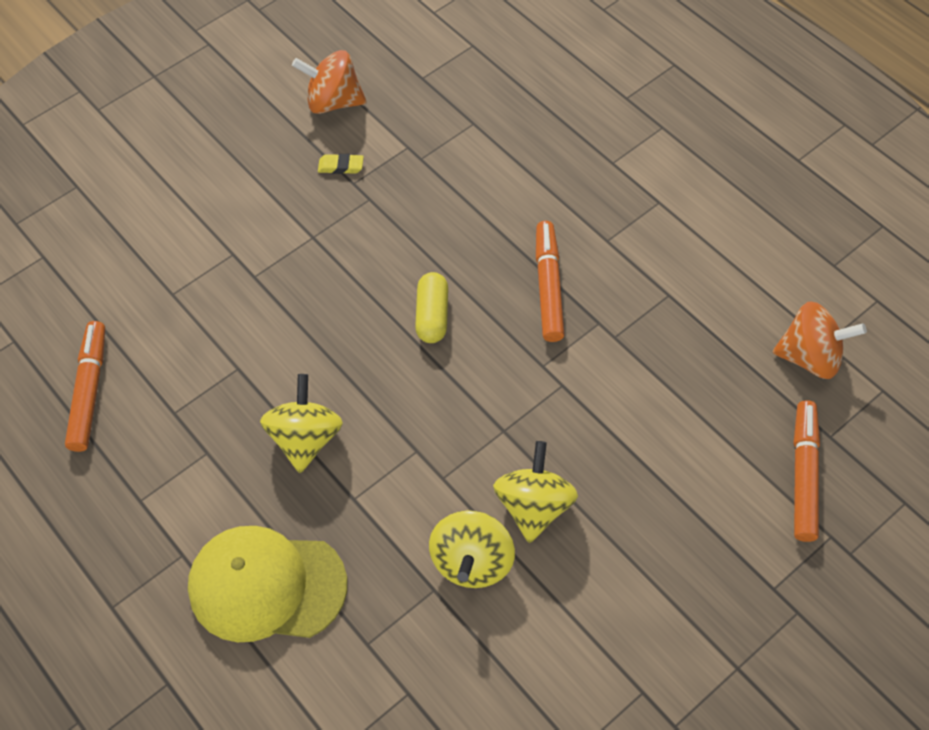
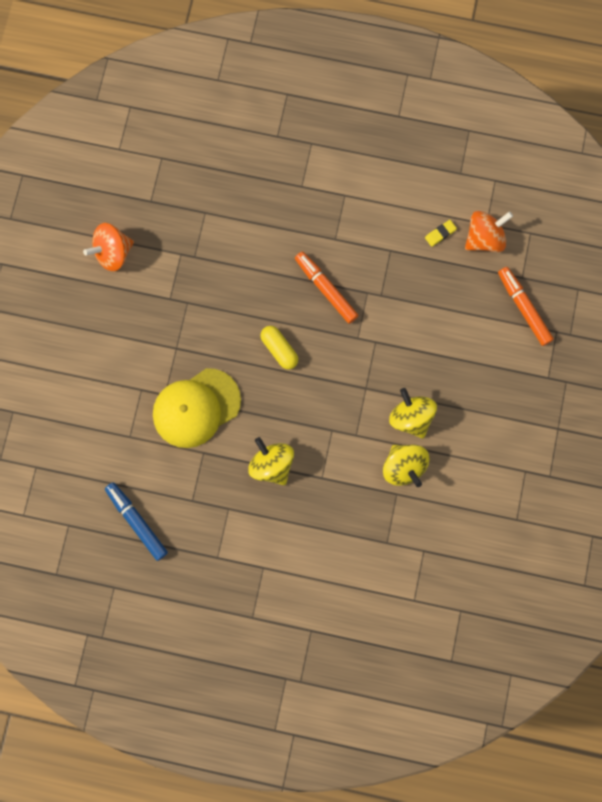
camera: 40 degrees left, 20 degrees up
(89, 391) = (137, 522): orange marker -> blue marker
(266, 586) = (317, 551): yellow cap -> yellow cap (196, 408)
(341, 166) = (154, 293): yellow eraser -> yellow eraser (440, 234)

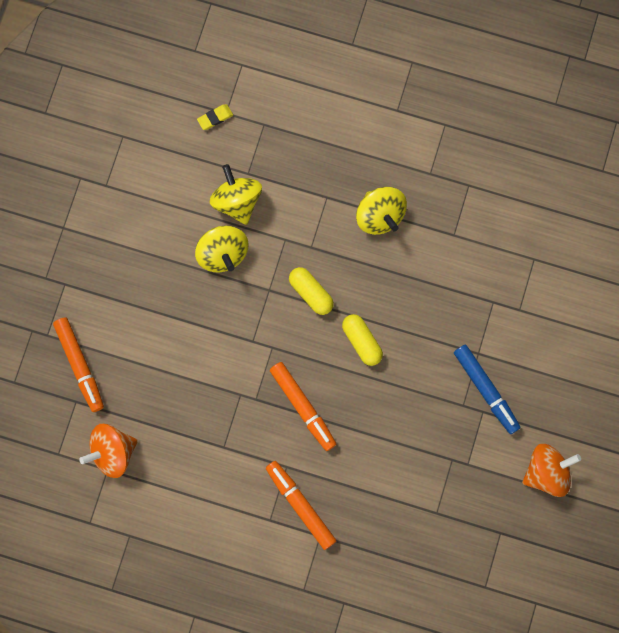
camera: 175 degrees left, 0 degrees up
(137, 522) = (529, 168): blue marker -> blue marker (486, 390)
(196, 408) = (459, 284): yellow cap -> none
(320, 209) = (300, 505): none -> orange marker
(328, 388) = (311, 293): none -> yellow capsule
(440, 234) = (163, 462): yellow eraser -> yellow eraser (215, 118)

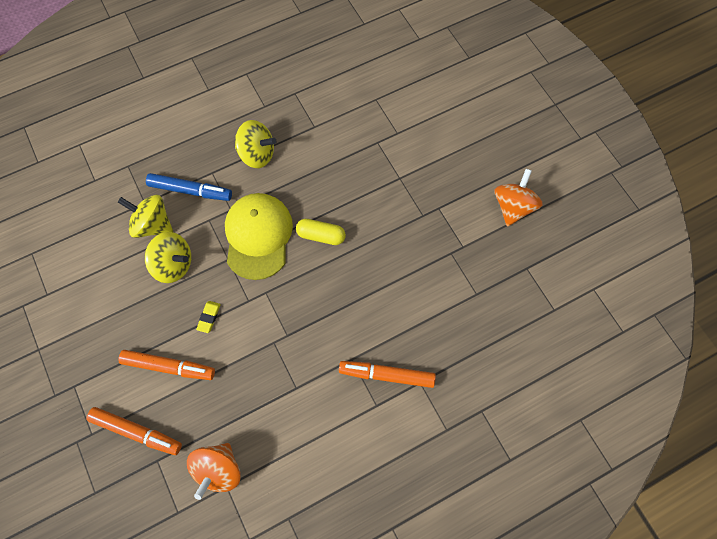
camera: 45 degrees left, 10 degrees down
(215, 118) = (89, 189): yellow eraser -> yellow eraser (209, 317)
(303, 407) = (324, 310): orange marker -> orange marker (169, 366)
(311, 293) = (258, 236): yellow capsule -> yellow cap
(486, 390) = (427, 194): blue marker -> blue marker (190, 190)

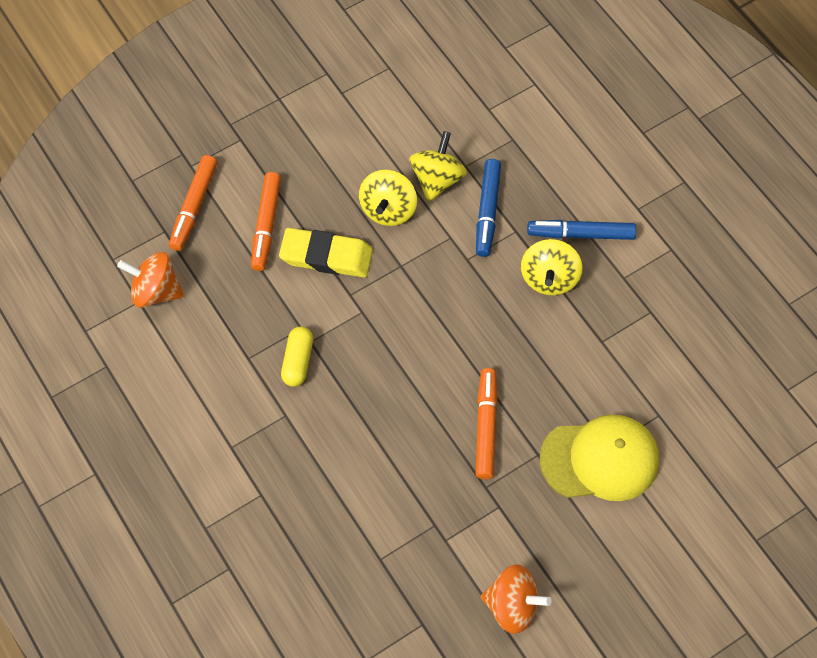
camera: 85 degrees right, 5 degrees down
(209, 317) = (326, 256): yellow eraser -> yellow eraser, size x2.29
(223, 129) = (580, 234): none -> blue marker
(258, 236) = (434, 294): yellow cap -> yellow cap (600, 459)
(321, 235) = (442, 365): yellow capsule -> yellow capsule (298, 361)
(387, 375) = (268, 456): orange marker -> orange marker (485, 426)

